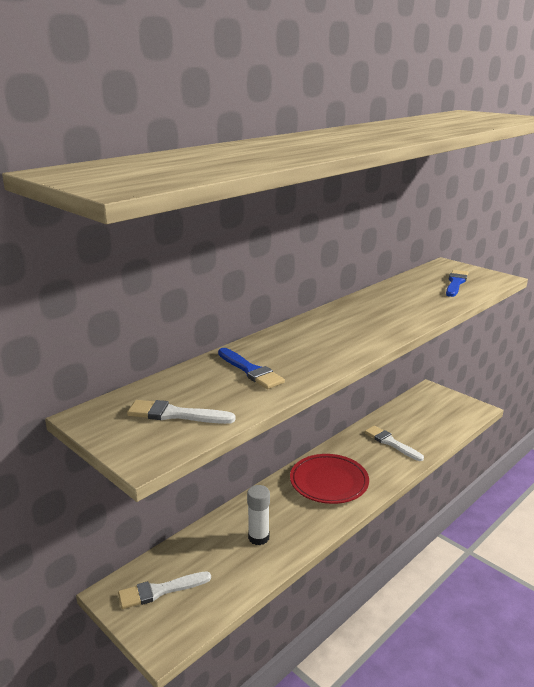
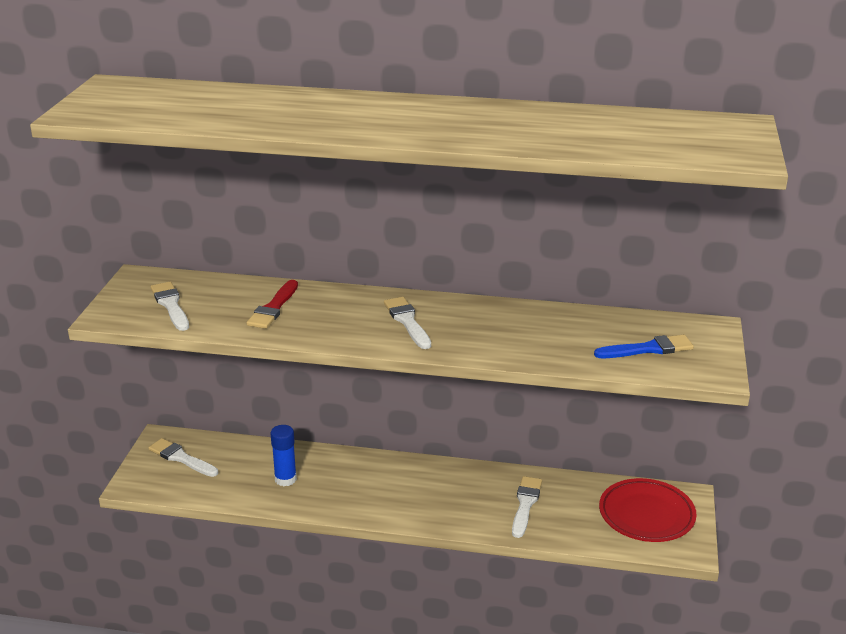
camera: 55 degrees right, 5 degrees up
(250, 371) = (273, 308): blue brush -> red brush
(258, 537) = (285, 479): white glue stick -> blue glue stick
(329, 482) = (406, 488): red plate -> red plate (646, 515)
(340, 331) = (407, 321): none -> white brush

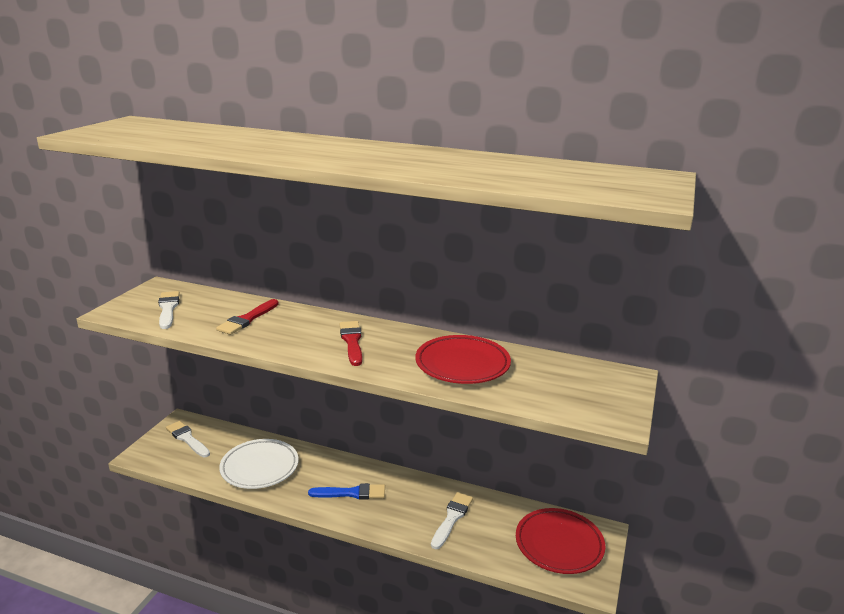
camera: 10 degrees right, 5 degrees down
(285, 479) = (259, 467): blue glue stick -> white plate
(407, 321) = (352, 341): white brush -> red brush
(538, 334) = (462, 364): none -> red plate
(648, 349) = (559, 389): blue brush -> blue brush (351, 493)

